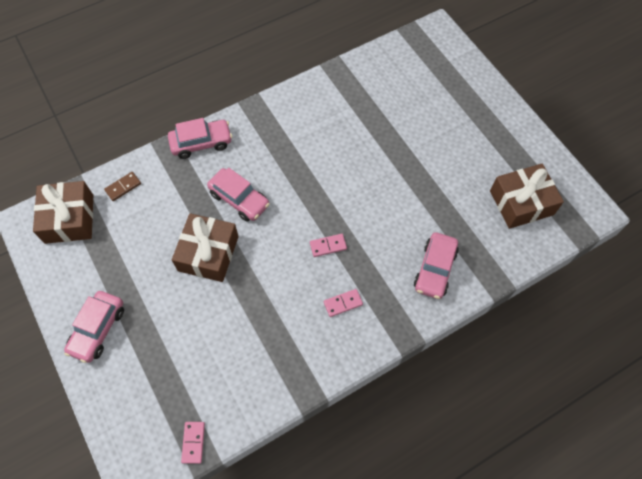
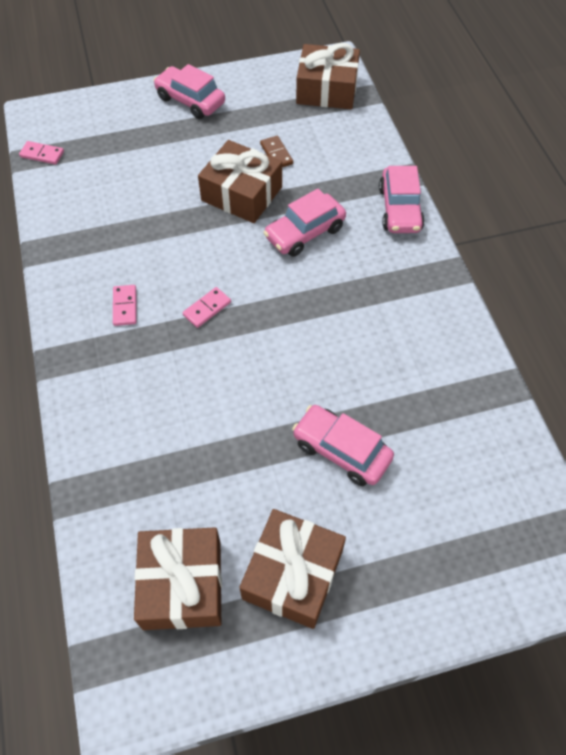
camera: 105 degrees right, 5 degrees down
(123, 187) = (354, 133): brown domino -> brown domino (276, 154)
(328, 246) = (207, 309): pink domino -> pink domino turned 45 degrees clockwise
(435, 269) = (124, 421): pink car -> pink car (341, 450)
(491, 150) = (292, 574): none -> brown gift

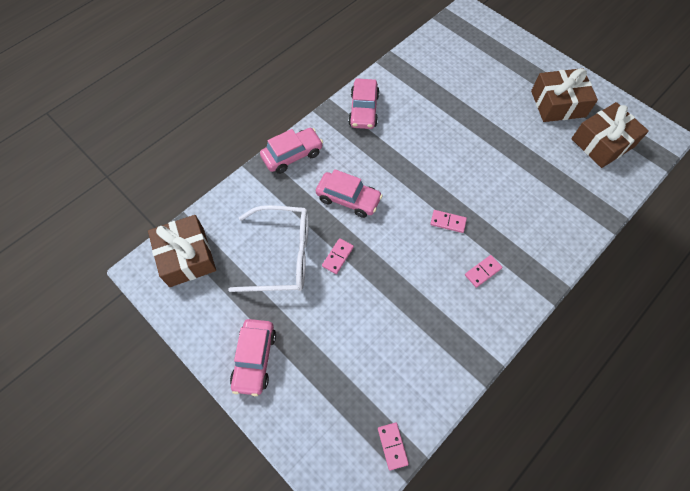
camera: 120 degrees left, 5 degrees up
(242, 194) = (337, 256): brown gift -> pink domino
(276, 154) = (283, 255): brown domino -> white glasses
(341, 450) = (483, 112): pink car -> pink car (363, 110)

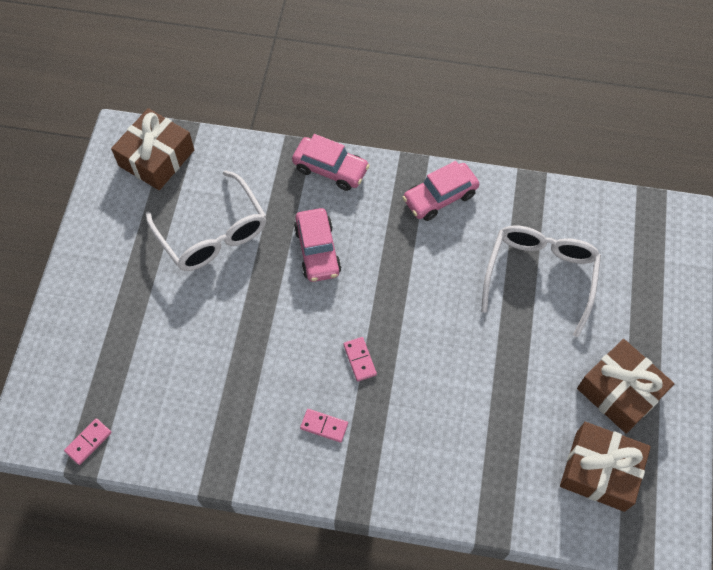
camera: 55 degrees right, 0 degrees up
(255, 359) = (97, 278): pink car -> none
(337, 256) = (245, 281): pink domino -> none
(456, 94) = (540, 275): none -> white glasses

